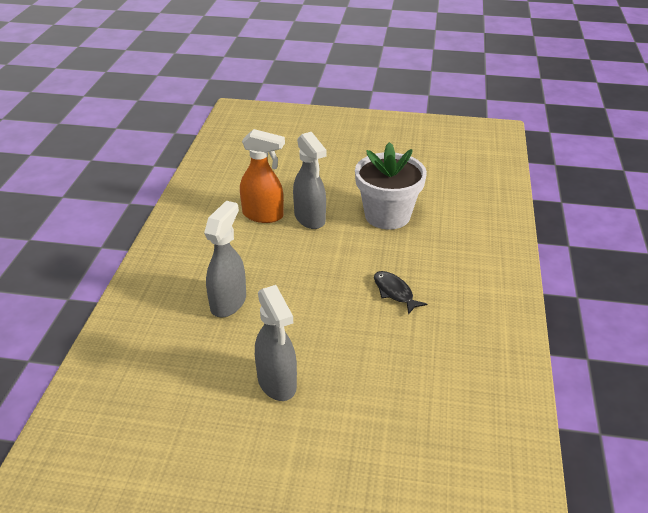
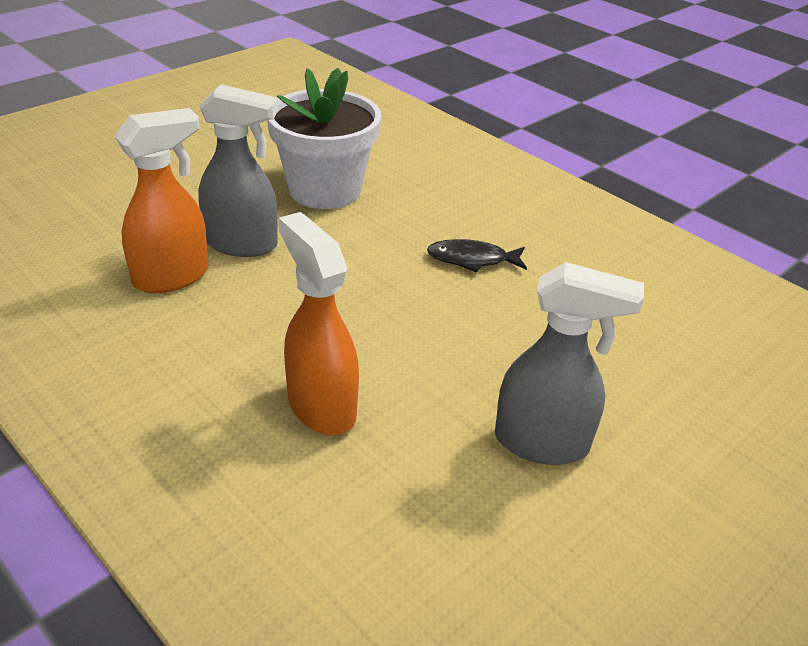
camera: 55 degrees left, 0 degrees up
(228, 302) = (321, 406): grey spray bottle -> orange spray bottle

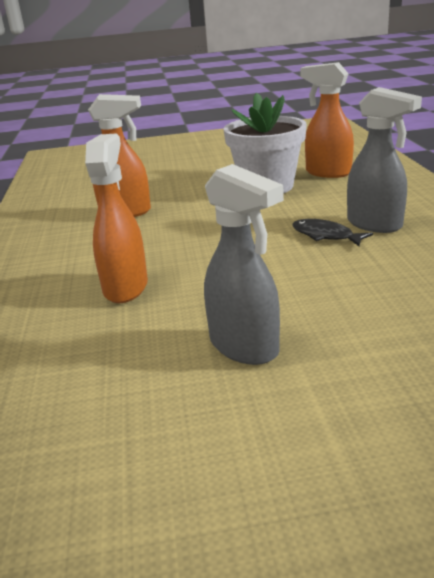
camera: 40 degrees right, 10 degrees down
(242, 244) = (182, 204): grey spray bottle -> grey spray bottle (375, 224)
(377, 153) = (327, 173): none -> orange spray bottle

